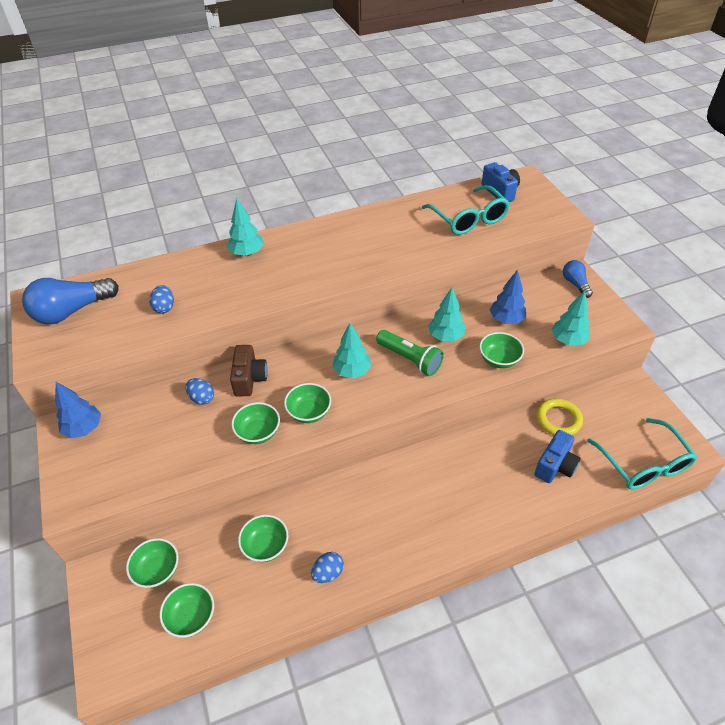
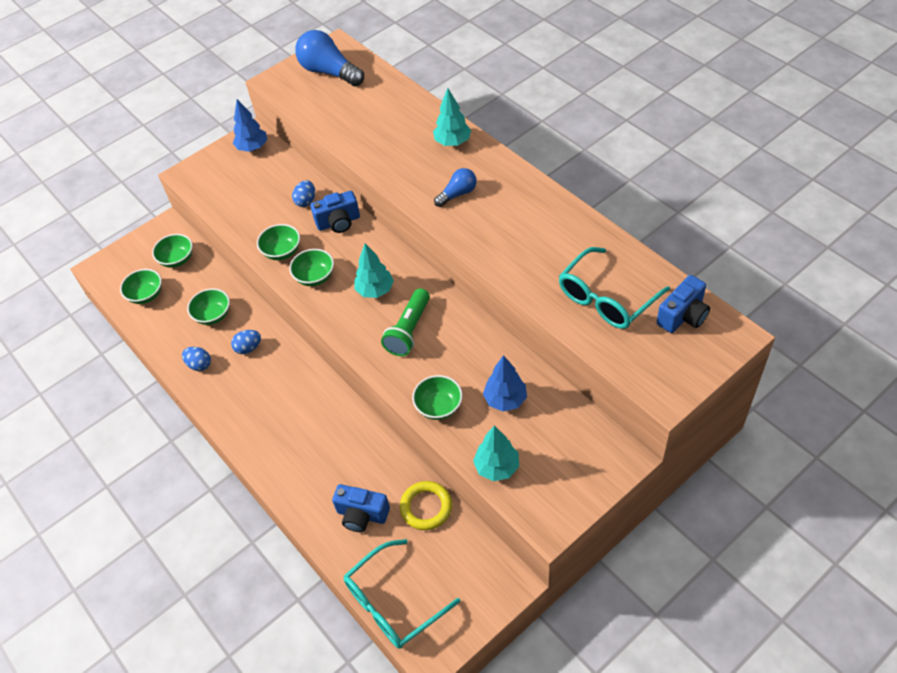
camera: 75 degrees right, 5 degrees up
(164, 307) = (355, 121): blue egg -> blue egg (248, 348)
(249, 379) = (338, 222): brown camera -> blue camera
(445, 336) = (454, 351): turquoise tree -> none
(575, 284) = (604, 459): blue light bulb -> blue light bulb (458, 194)

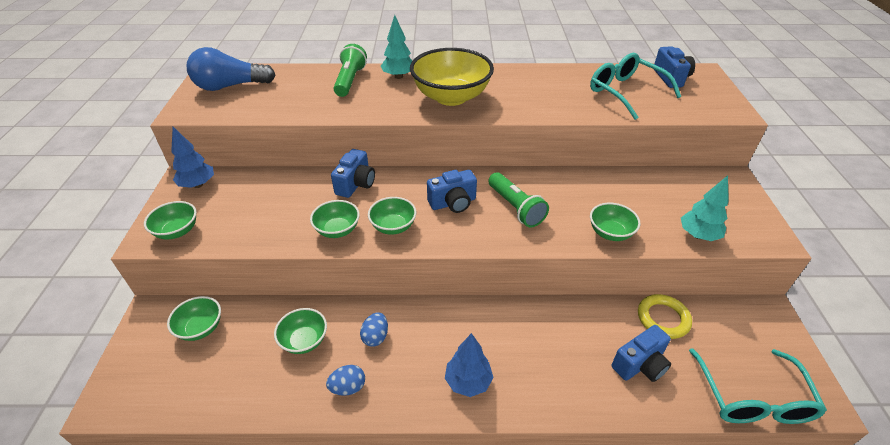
camera: 55 degrees left, 10 degrees down
(146, 295) = (204, 380): green bowl -> green bowl (177, 231)
(306, 201) = (306, 188): blue egg -> none
(375, 290) = (453, 203): turquoise tree -> blue camera
(412, 122) = (350, 80): none -> green flashlight
(458, 194) = (451, 97): blue light bulb -> yellow bowl
(505, 400) = (635, 198): blue tree -> blue tree (468, 382)
(607, 298) = (626, 92): turquoise glasses -> turquoise glasses turned 150 degrees clockwise

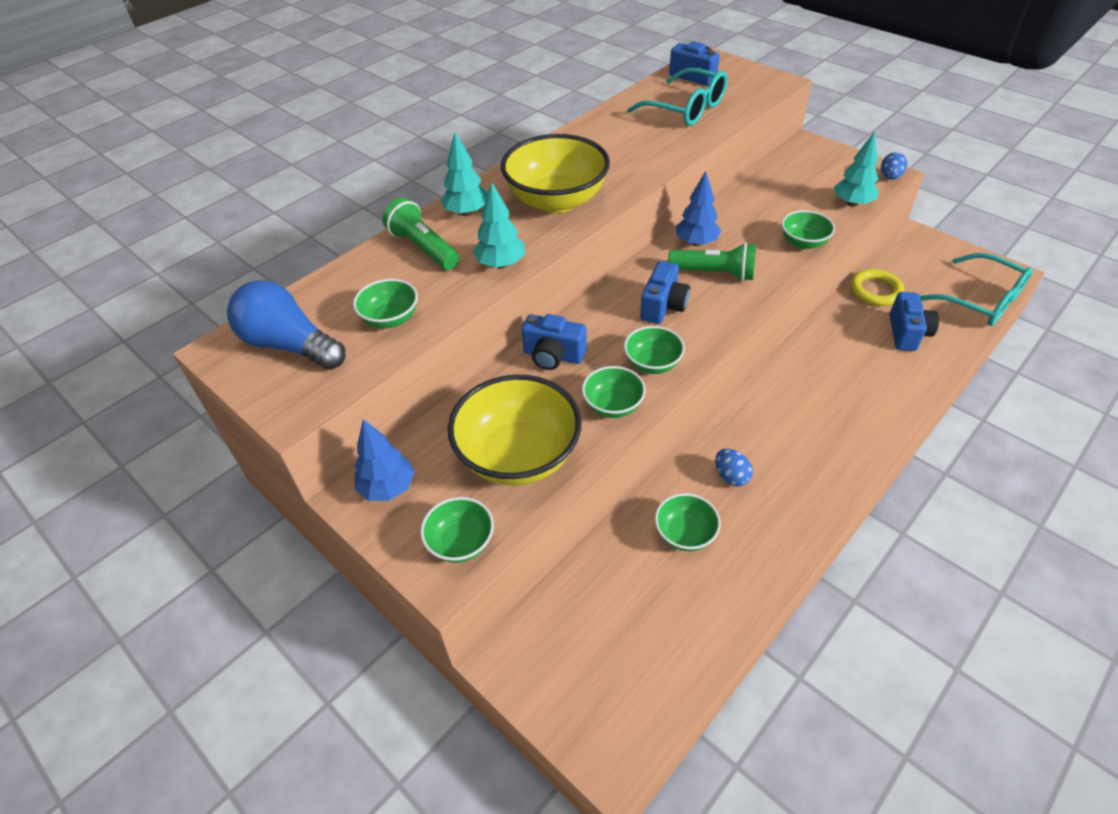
camera: 45 degrees left, 5 degrees up
(201, 328) = (580, 618): green bowl -> green bowl (390, 319)
(230, 86) = (290, 345): blue light bulb -> blue light bulb turned 90 degrees clockwise
(260, 216) = (518, 456): none -> yellow bowl
(348, 387) = (774, 529): blue egg -> blue egg (890, 177)
(356, 184) = (553, 356): blue camera -> blue camera turned 135 degrees clockwise
(366, 109) = (501, 264): none -> turquoise tree
(468, 382) = (839, 442): blue tree -> blue tree (696, 243)
(626, 92) = (685, 109): turquoise glasses -> turquoise glasses turned 150 degrees counterclockwise

